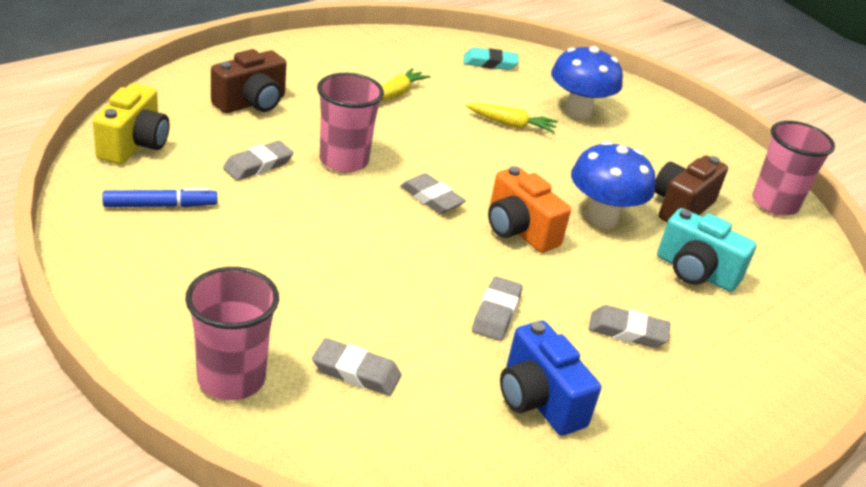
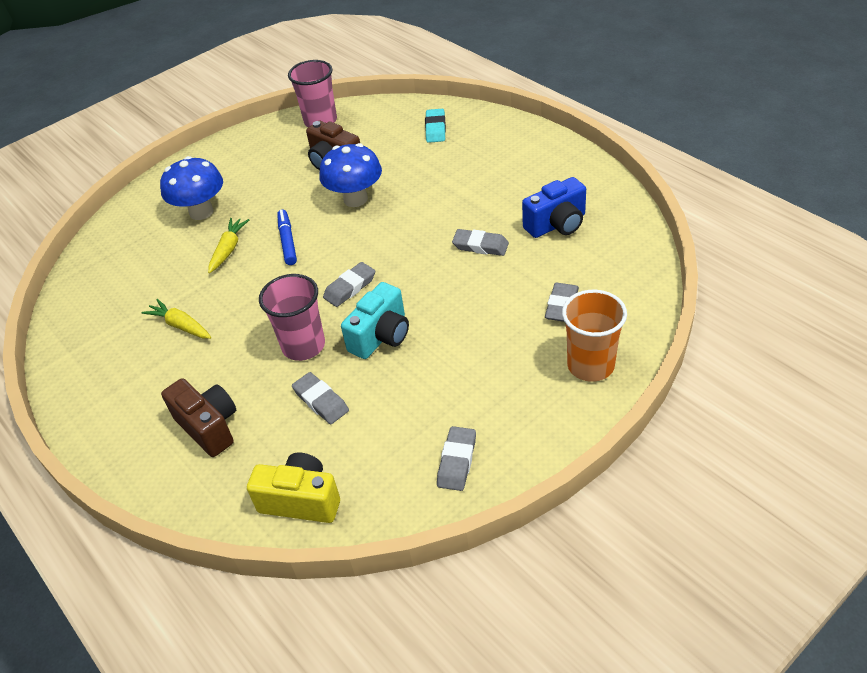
camera: 80 degrees left, 10 degrees up
(160, 206) = (398, 454): blue marker -> blue marker (287, 241)
(231, 379) = (590, 365): pink cup -> orange cup
(490, 63) = (114, 268): turquoise eraser -> turquoise eraser (435, 129)
(519, 230) = (382, 239): orange camera -> none
(627, 331) = (480, 189): grey eraser -> grey eraser (457, 461)
(695, 272) = (410, 159): turquoise camera -> turquoise camera (381, 336)

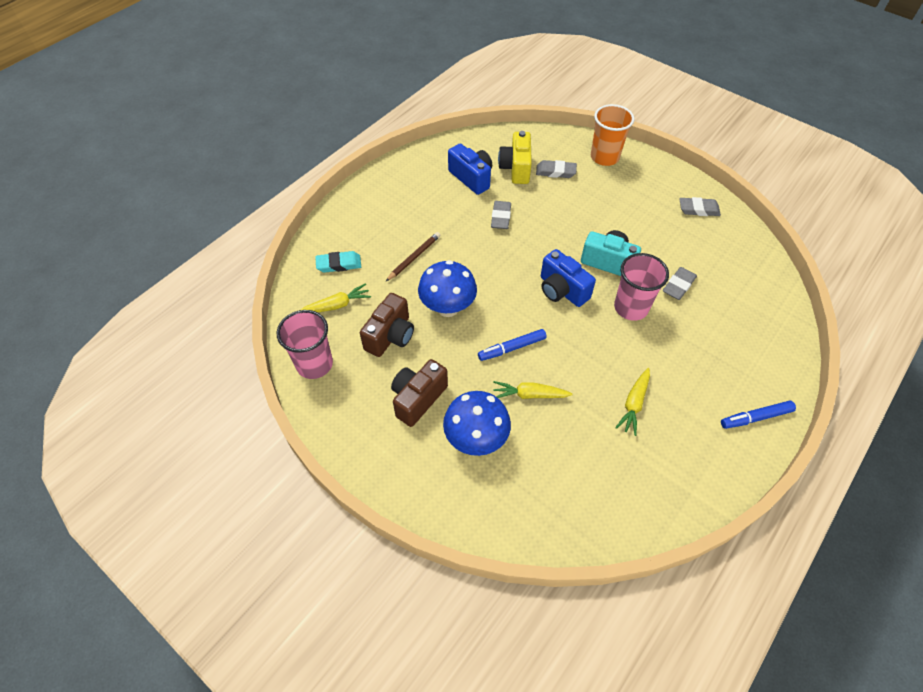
camera: 105 degrees left, 10 degrees up
(112, 430) = (755, 417): none -> blue marker
(209, 427) = (726, 349): brown camera -> brown camera (418, 398)
(301, 500) = (759, 279): yellow camera -> yellow camera (516, 168)
(350, 287) = (562, 290): grey eraser -> blue camera
(383, 130) = (337, 305): none -> yellow carrot
(432, 177) = (414, 257): none -> brown pencil

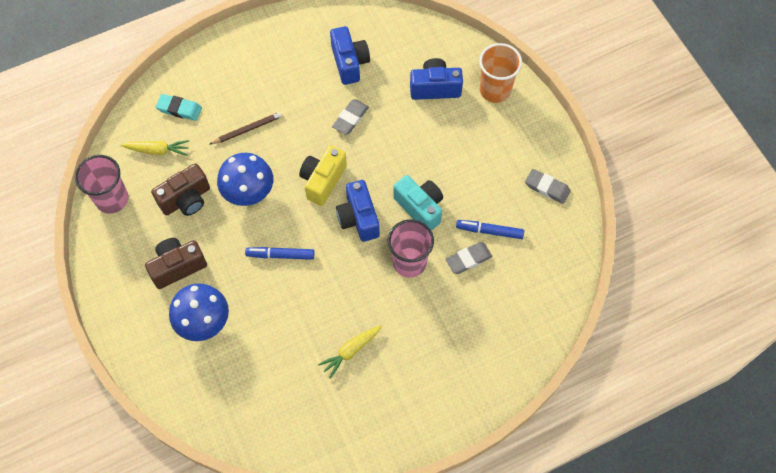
camera: 25 degrees right, 10 degrees up
(516, 168) = (398, 68): yellow camera -> yellow camera (323, 181)
(530, 395) = (269, 304): yellow carrot -> none
(555, 172) = (435, 88): grey eraser -> blue camera
(755, 417) = (446, 409): blue marker -> blue marker (489, 231)

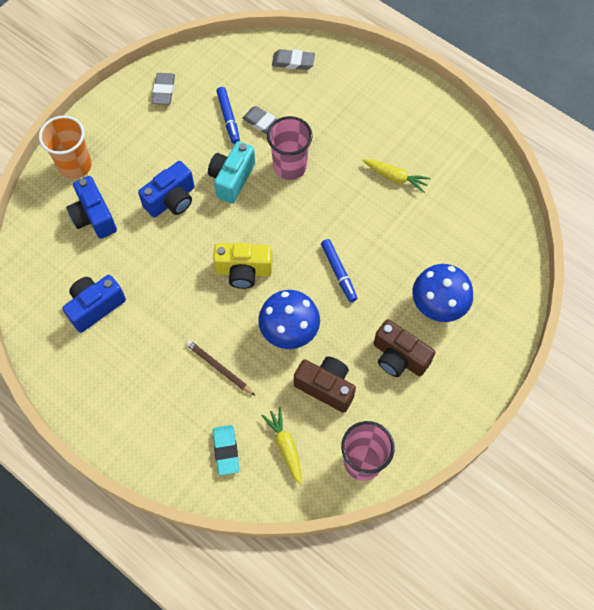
camera: 115 degrees left, 0 degrees up
(350, 118) = (162, 277): grey eraser -> grey eraser (293, 62)
(358, 218) = (268, 224): blue camera -> blue camera (172, 200)

